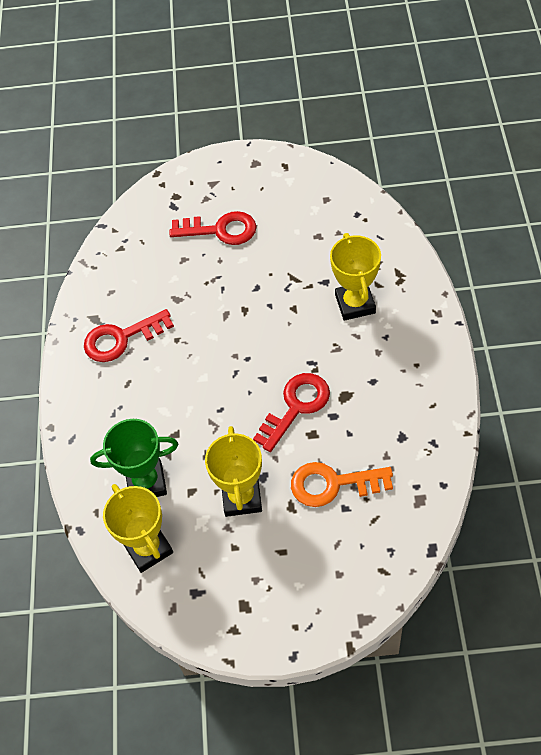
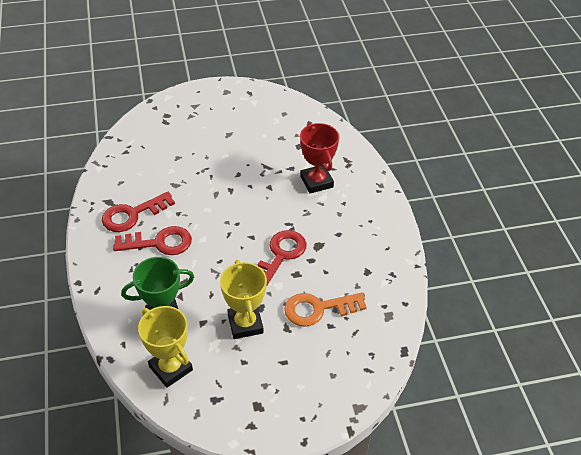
camera: 15 degrees left, 10 degrees down
(221, 230) = (205, 136): red key -> red key (160, 243)
(355, 304) = (316, 182): yellow trophy -> red trophy

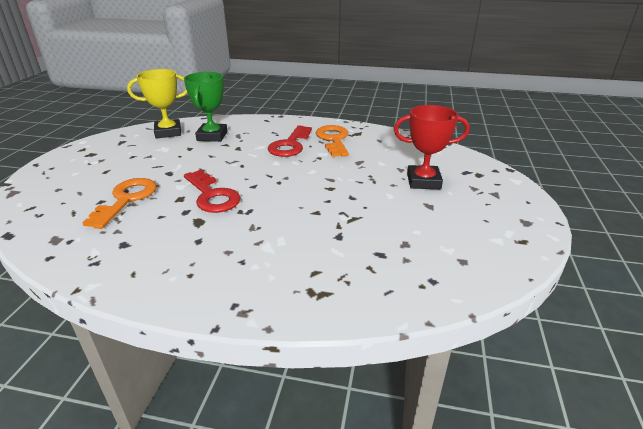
camera: 115 degrees right, 15 degrees down
(132, 215) = (333, 139): red key -> orange key
(245, 324) = (163, 163): yellow trophy -> none
(316, 182) = (298, 249): red trophy -> red trophy (423, 181)

